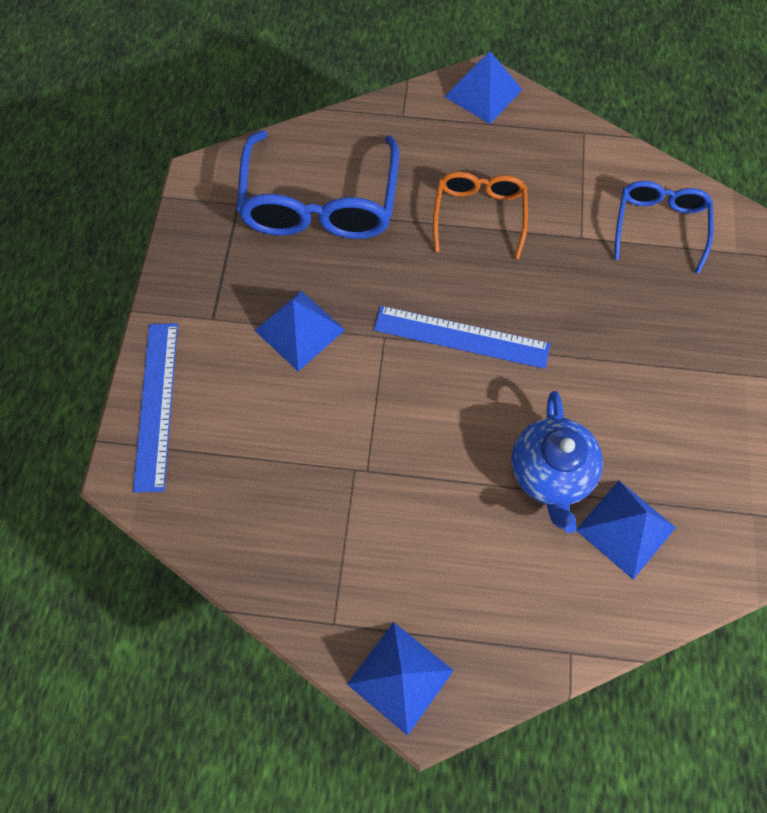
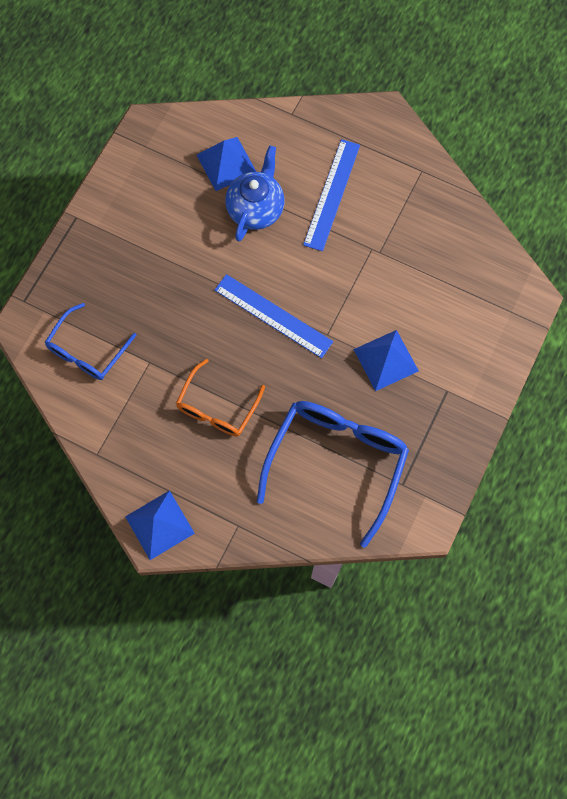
camera: 160 degrees left, 5 degrees up
(157, 404) = (500, 339): blue ruler -> blue ruler (331, 194)
(400, 677) = (392, 133): blue pyramid -> none

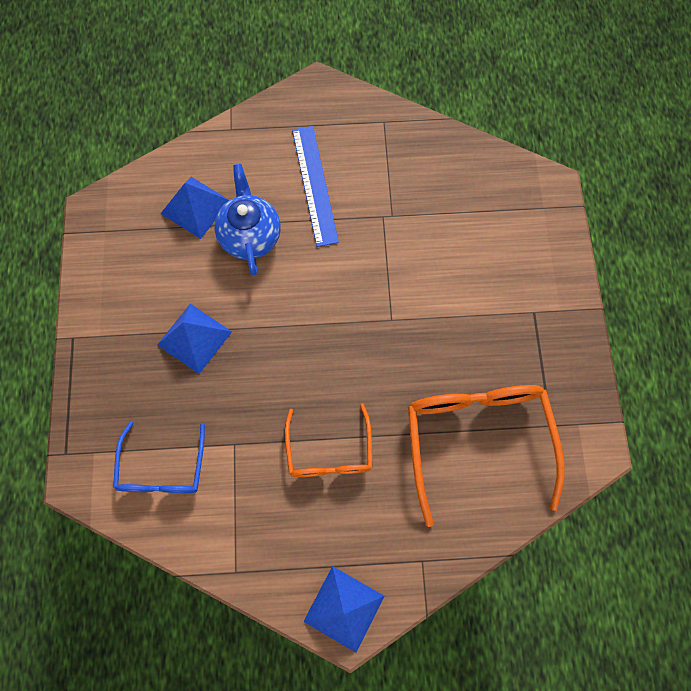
camera: 30 degrees left, 0 degrees up
(273, 316) = (329, 330): blue ruler -> none
(337, 462) = (477, 439): blue glasses -> orange glasses
(386, 360) = (461, 314): blue pyramid -> blue pyramid (194, 338)

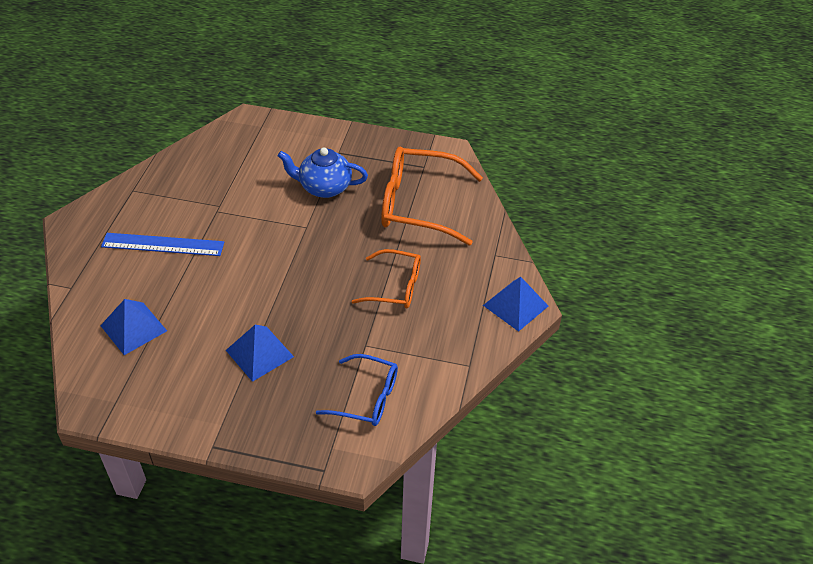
camera: 75 degrees left, 25 degrees down
(250, 235) = (184, 296): blue teapot -> blue teapot (324, 187)

